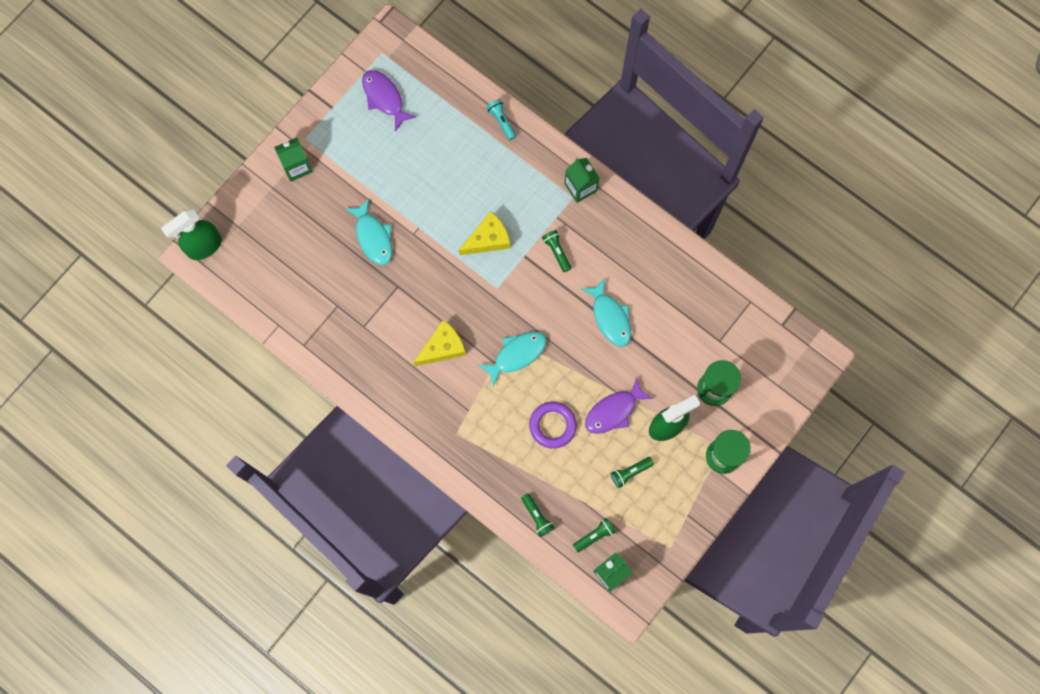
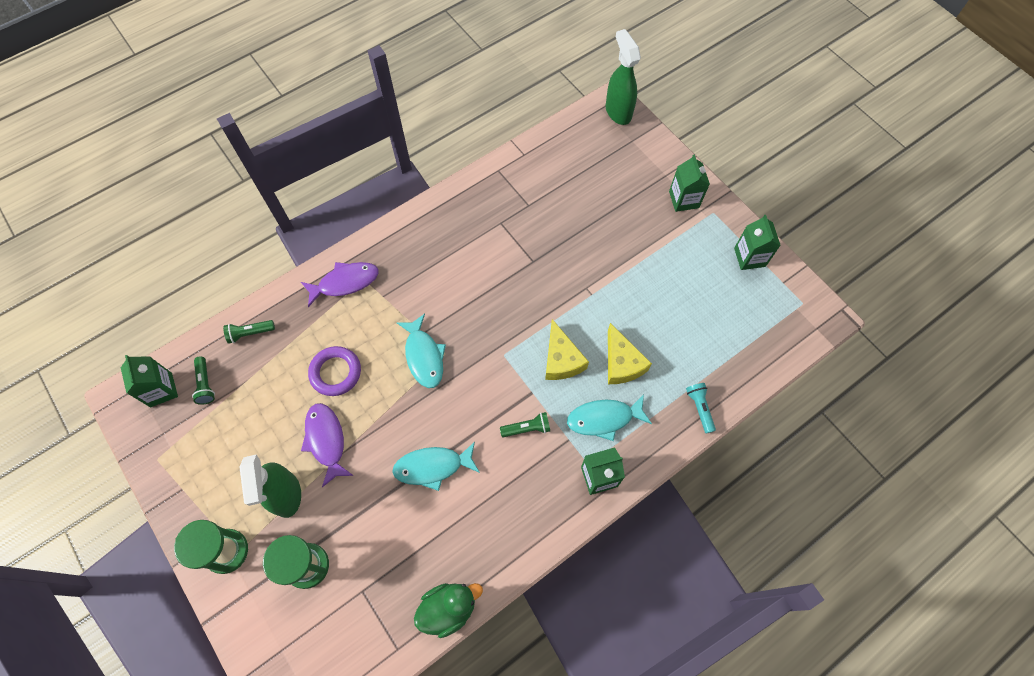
camera: 105 degrees right, 10 degrees down
(346, 101) = (749, 257): none -> green carton
(373, 237) = (592, 250): turquoise fish -> turquoise fish (604, 419)
(384, 98) = (748, 294): purple fish -> purple fish (345, 282)
(442, 347) = (456, 287): yellow cheese -> yellow cheese (622, 363)
(501, 121) = (699, 408): turquoise flashlight -> turquoise flashlight turned 90 degrees counterclockwise
(630, 472) = (253, 439): green flashlight -> none
(711, 273) = (448, 608): none -> green duck

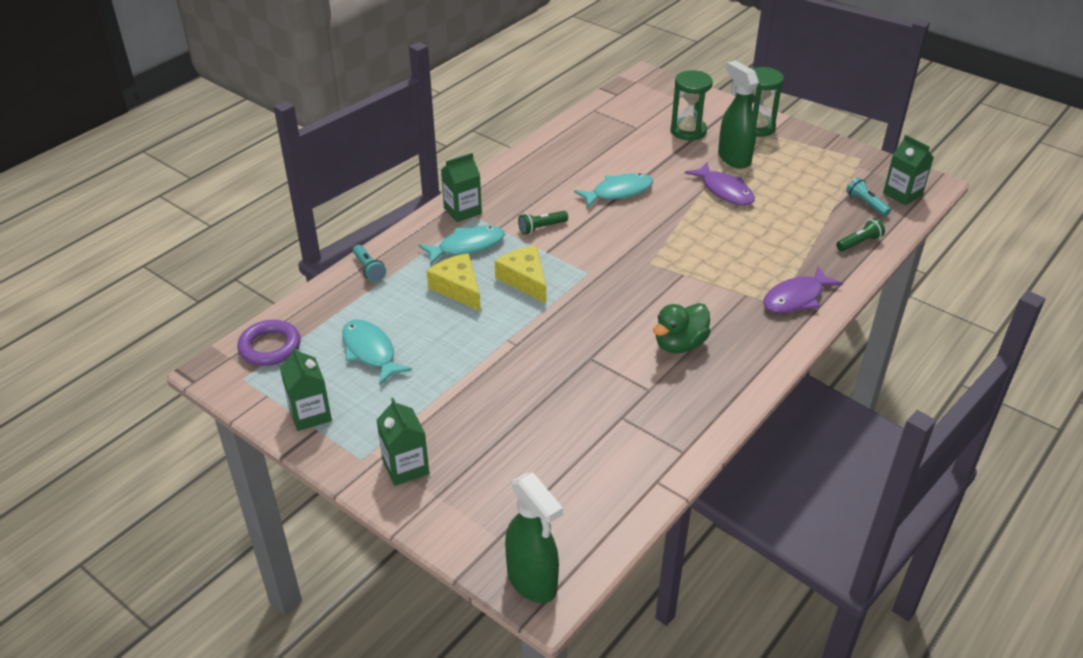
camera: 165 degrees right, 25 degrees down
(205, 384) = (866, 204): green flashlight -> turquoise flashlight
(335, 372) = (750, 231): purple ring -> purple ring (270, 347)
(424, 356) = (670, 257): turquoise fish -> turquoise fish (370, 352)
(448, 608) = (565, 130): green duck -> green duck (680, 344)

